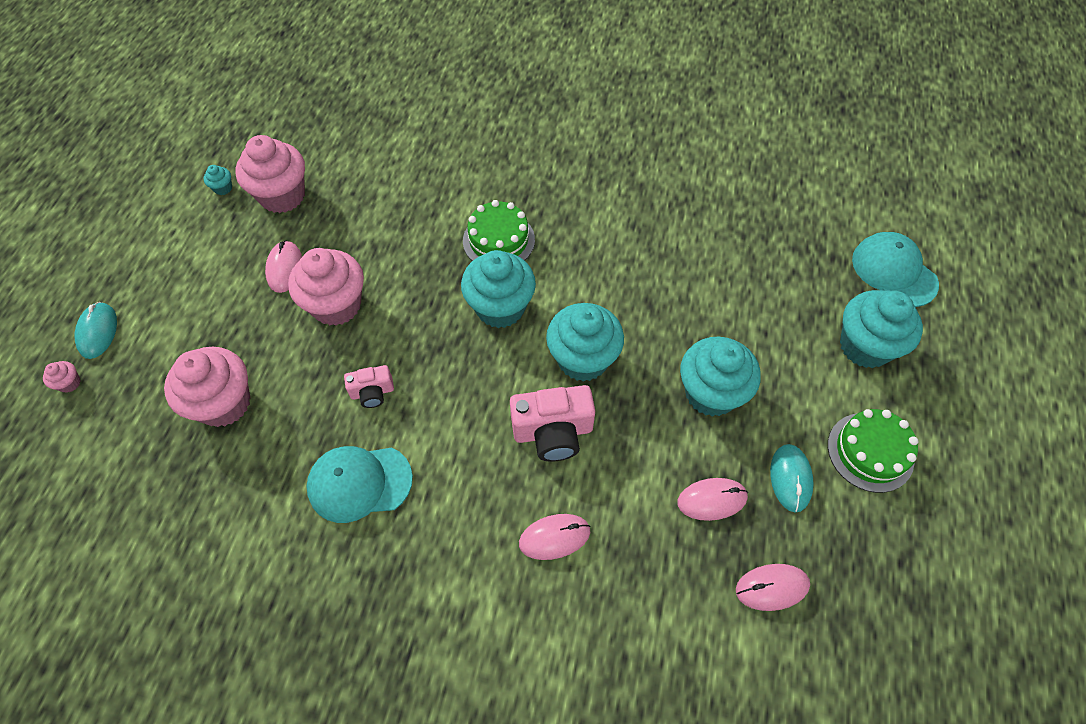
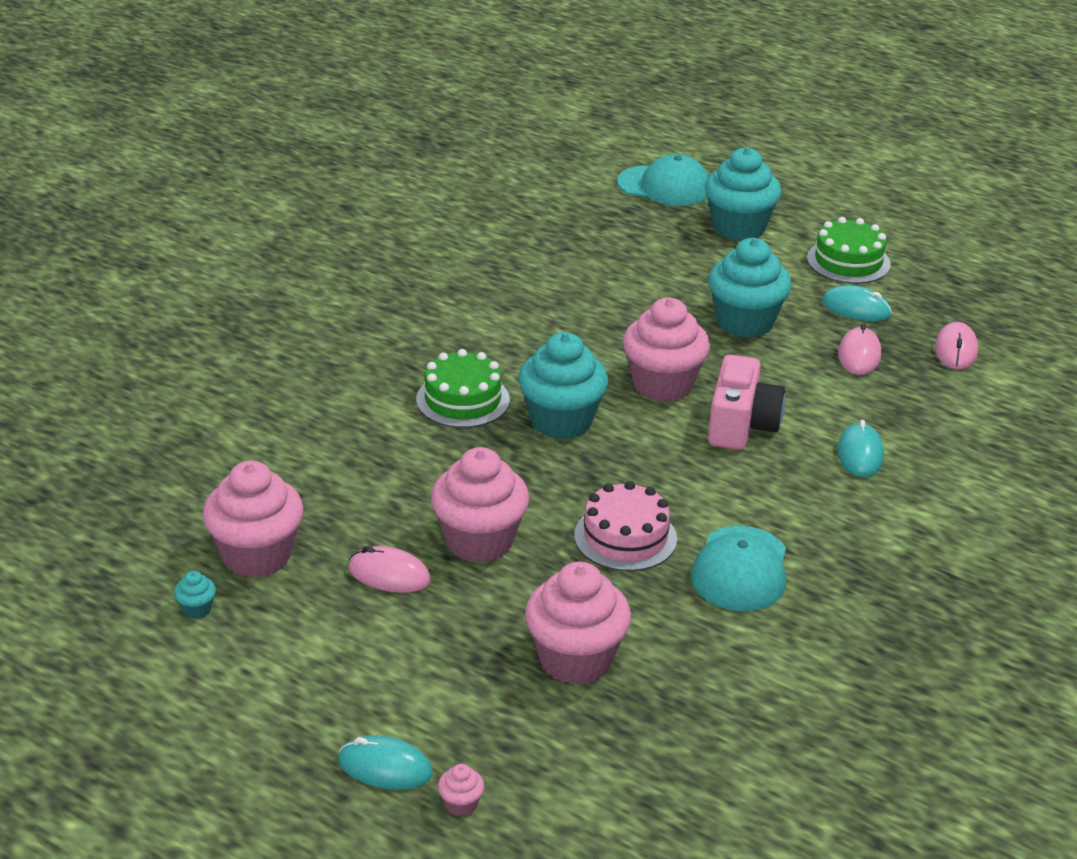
camera: 70 degrees left, 25 degrees down
(372, 392) = (625, 537): pink camera -> pink cake
(554, 537) = (860, 454): pink mouse -> turquoise mouse
(583, 359) = (662, 385): turquoise cupcake -> pink cupcake
(894, 271) = (664, 186): turquoise cap -> turquoise cap turned 150 degrees counterclockwise

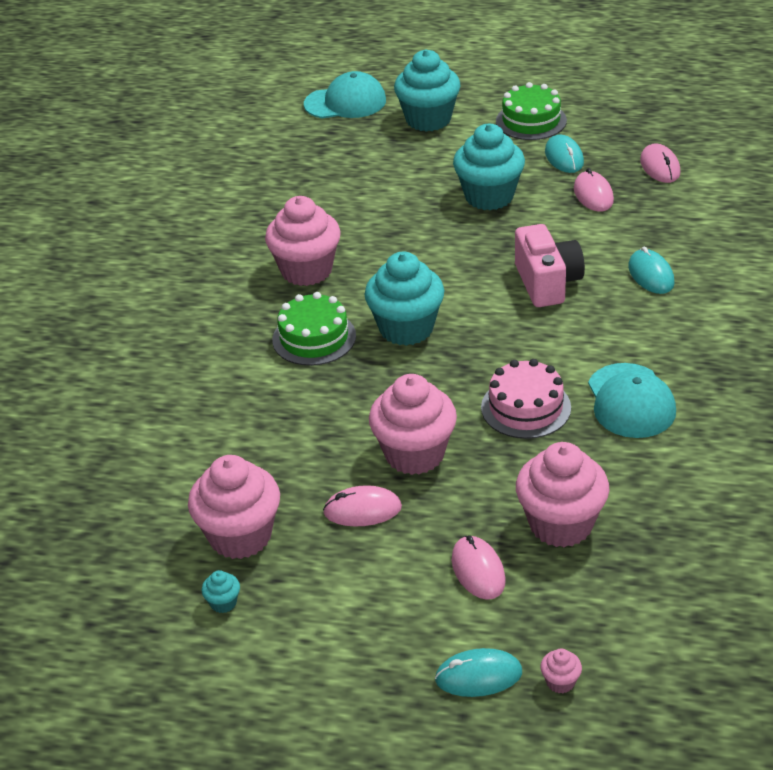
camera: 20 degrees left, 5 degrees up
(459, 671) = (478, 570): none -> pink mouse
(662, 385) = (463, 270): pink cupcake -> pink cupcake (306, 270)
(856, 308) = (564, 157): turquoise mouse -> turquoise mouse turned 75 degrees clockwise

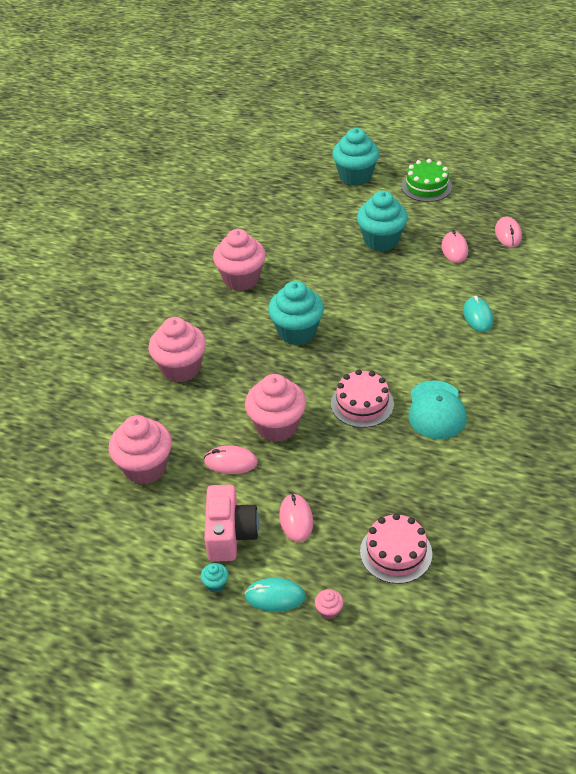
camera: 10 degrees right, 5 degrees up
(223, 603) = (121, 514): turquoise cupcake -> turquoise cupcake (215, 584)
(314, 338) = (232, 330): green cake -> none
(345, 102) = (302, 156): turquoise cap -> none
(547, 283) = (403, 312): pink camera -> pink camera (230, 534)
(561, 524) = (362, 494): pink cupcake -> pink cupcake (181, 368)
(564, 157) = (442, 218): turquoise mouse -> none
(630, 591) = (396, 552): none -> pink cake

